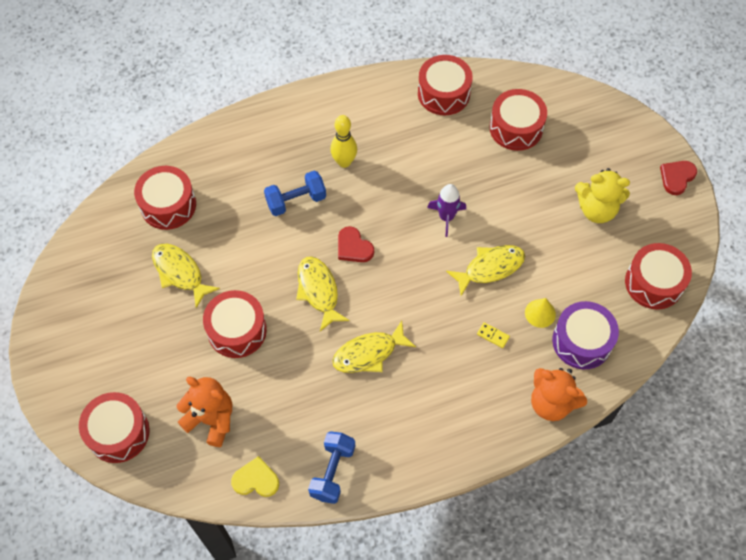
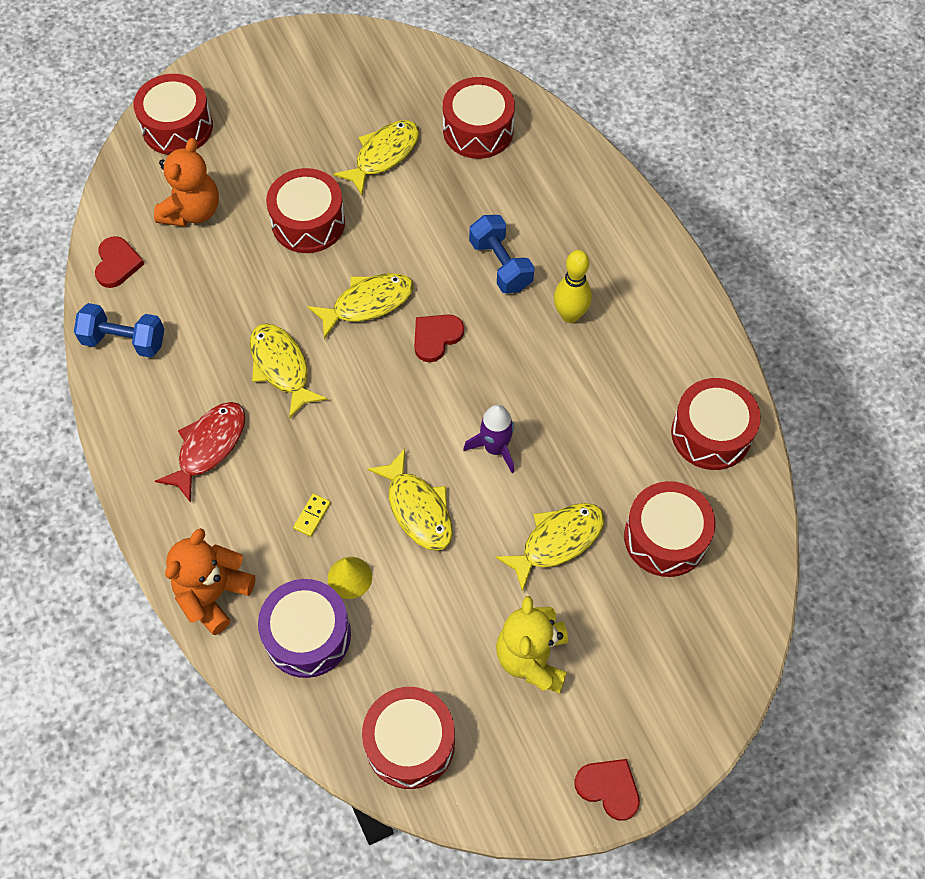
camera: 85 degrees right, 0 degrees up
(256, 480) = (117, 264): yellow heart -> red heart
(433, 406) = (209, 447): none -> red fish
(517, 187) = (557, 541): none -> yellow fish

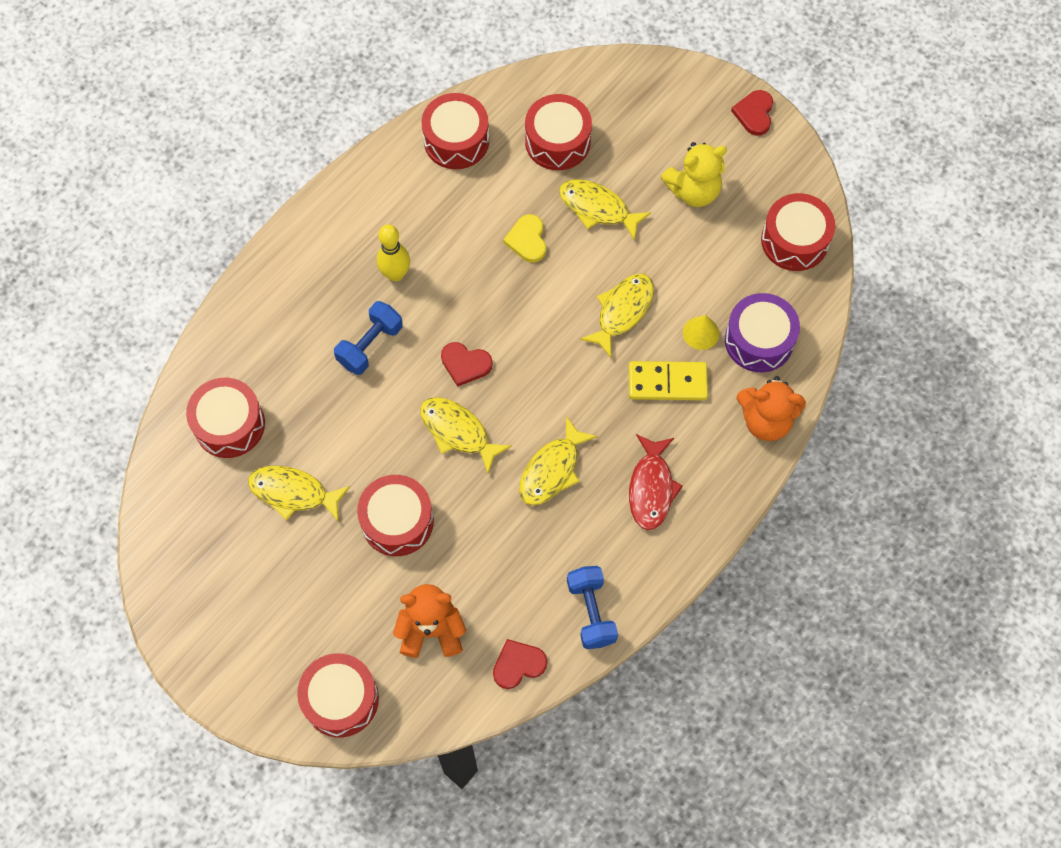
camera: 115 degrees left, 5 degrees up
(209, 447) = (651, 488): red fish -> red fish turned 90 degrees counterclockwise
(312, 516) = (667, 382): yellow domino -> yellow domino, size x2.21
(495, 448) = (543, 279): purple rocket -> none
(551, 452) = (527, 240): none -> yellow heart

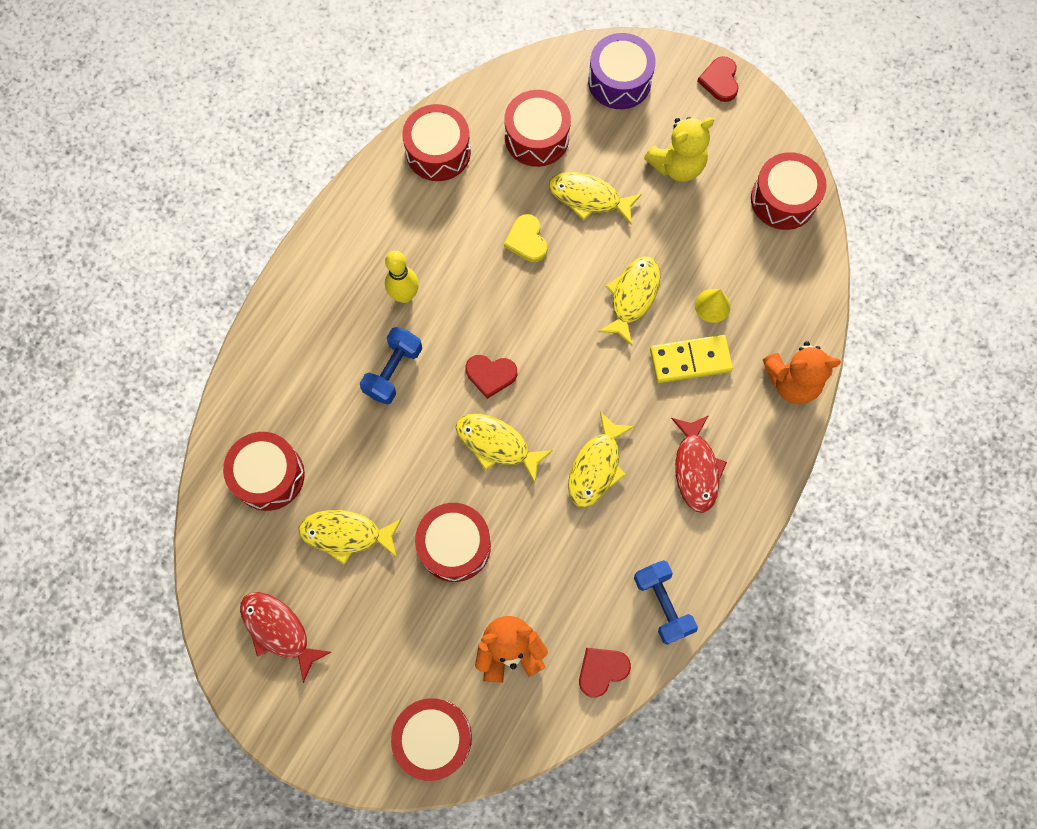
camera: 10 degrees left, 5 degrees up
(211, 572) = (279, 630): none -> red fish
(759, 340) = (769, 304): purple drum -> purple drum (619, 81)

